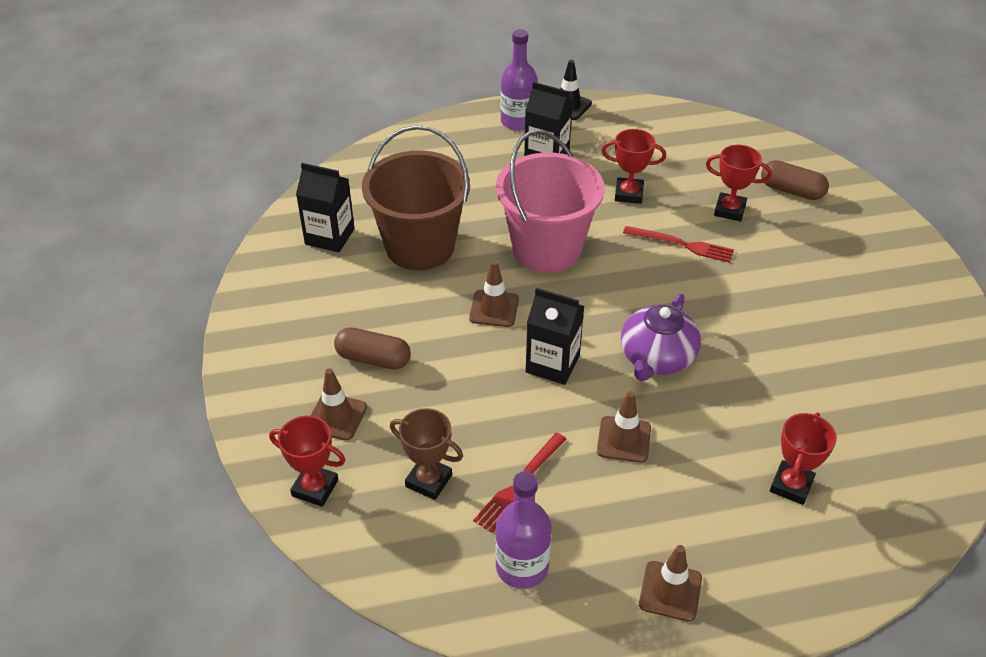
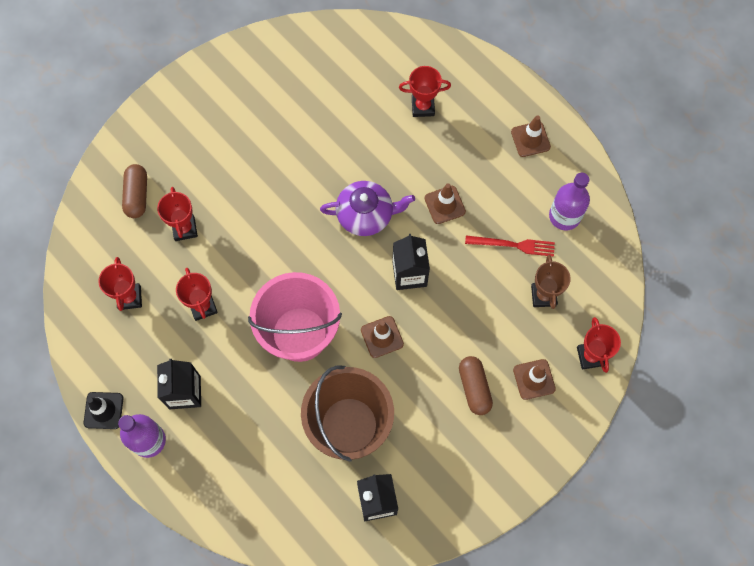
camera: 120 degrees left, 25 degrees up
(673, 152) = (129, 297): none -> red trophy
(682, 244) = (243, 245): red fork -> none

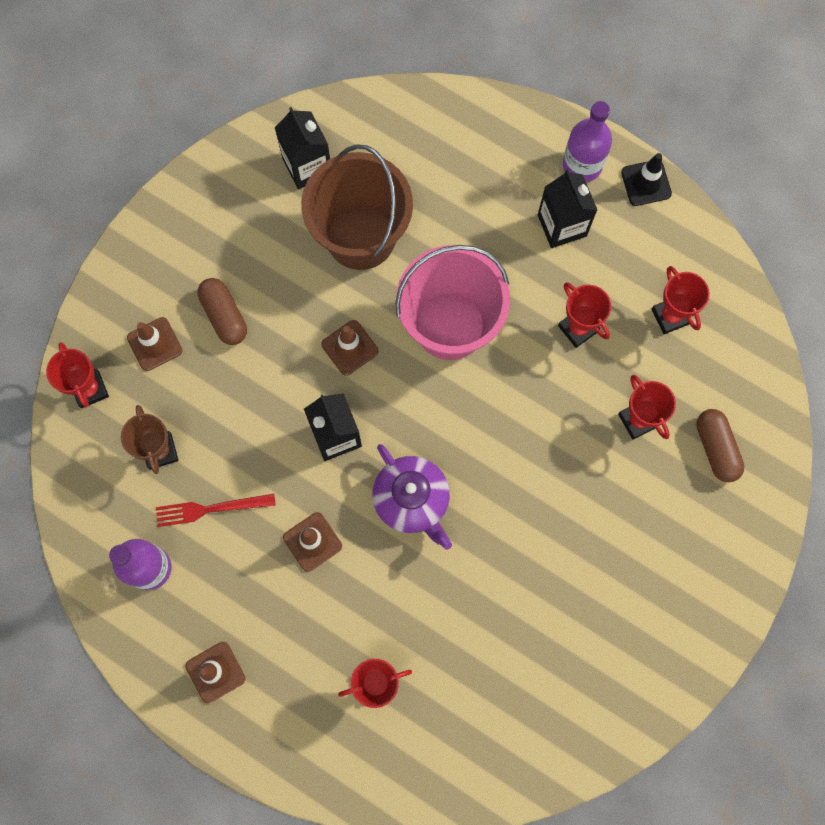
camera: 165 degrees right, 5 degrees up
(366, 215) = (412, 500): purple teapot -> purple teapot turned 105 degrees counterclockwise

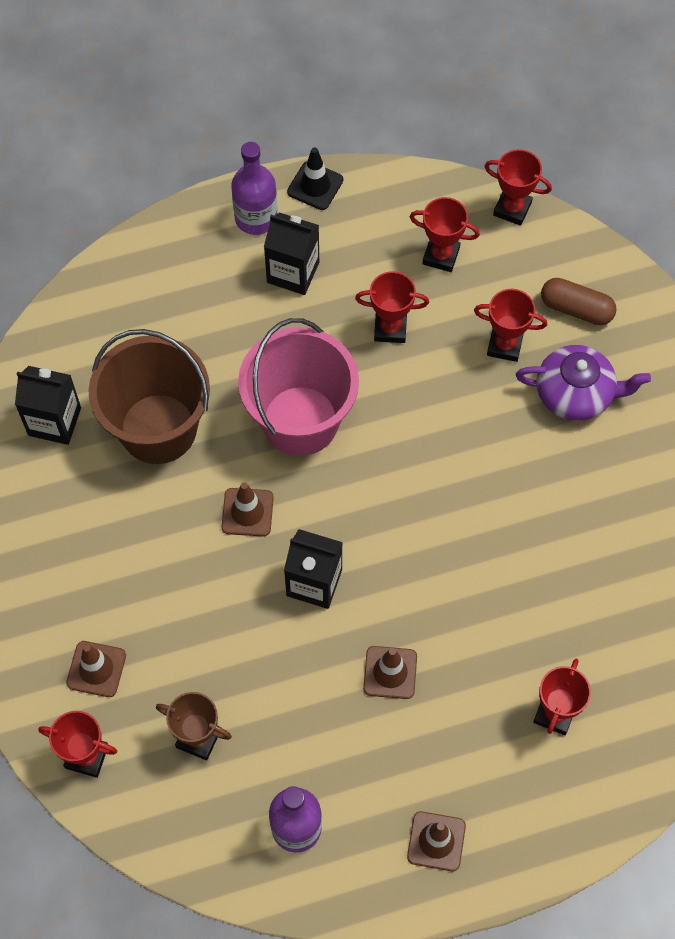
camera: 50 degrees left, 10 degrees down
(211, 509) = (288, 735): red fork -> none
(224, 316) = (125, 591): brown capsule -> none
(412, 500) = (423, 565): purple teapot -> purple teapot (575, 394)
(758, 336) = (512, 209): none -> red trophy

